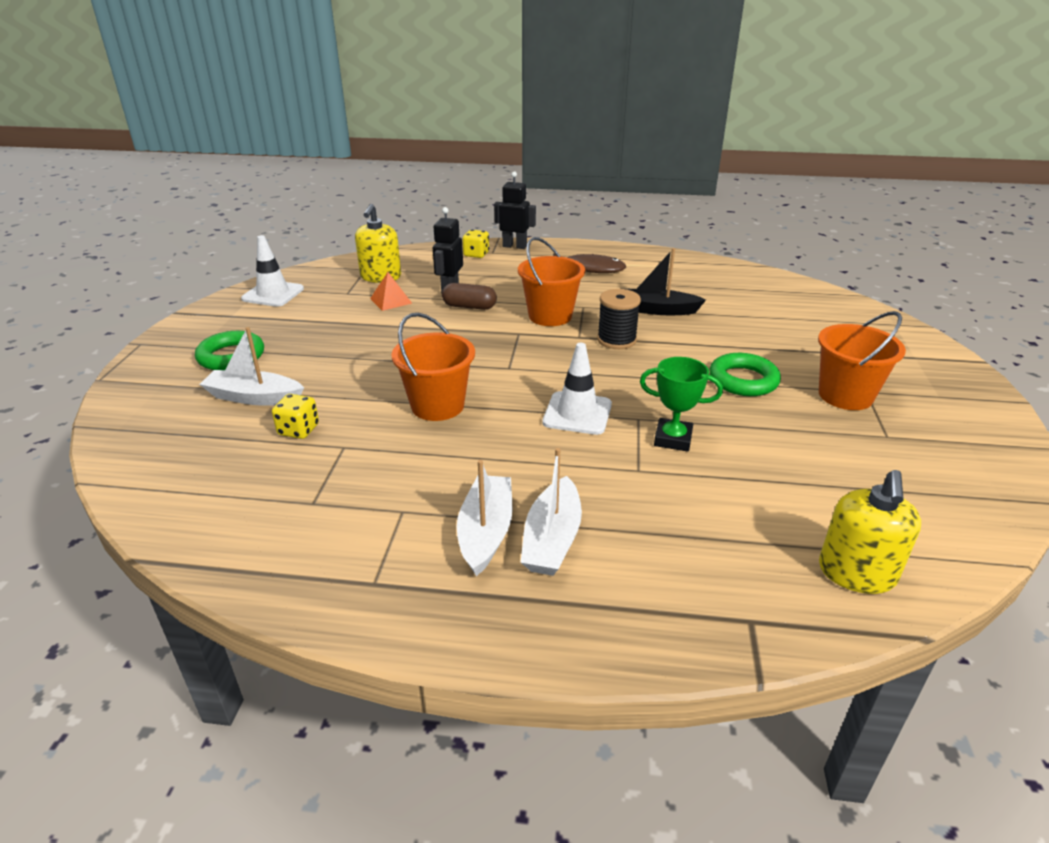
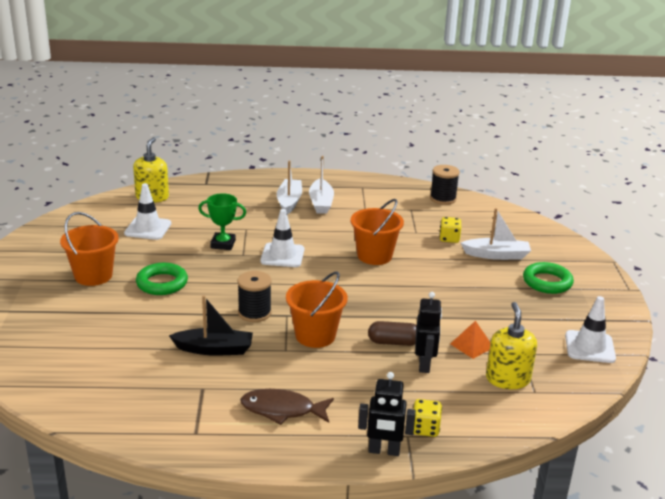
camera: 170 degrees right, 5 degrees down
(222, 530) = (443, 199): none -> black spool
(815, 480) = (148, 228): none -> white traffic cone

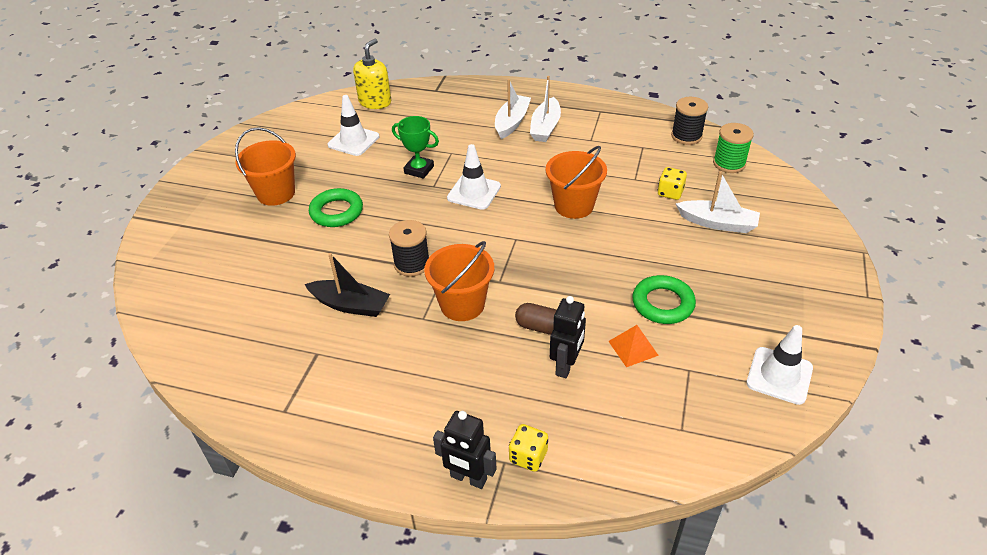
camera: 20 degrees right, 15 degrees up
(282, 410) = (384, 398): brown fish -> none
(486, 214) = (729, 164): none -> green spool
(507, 379) = (656, 404): yellow soap dispenser -> none
(547, 282) = (764, 271): green ring -> green ring (663, 303)

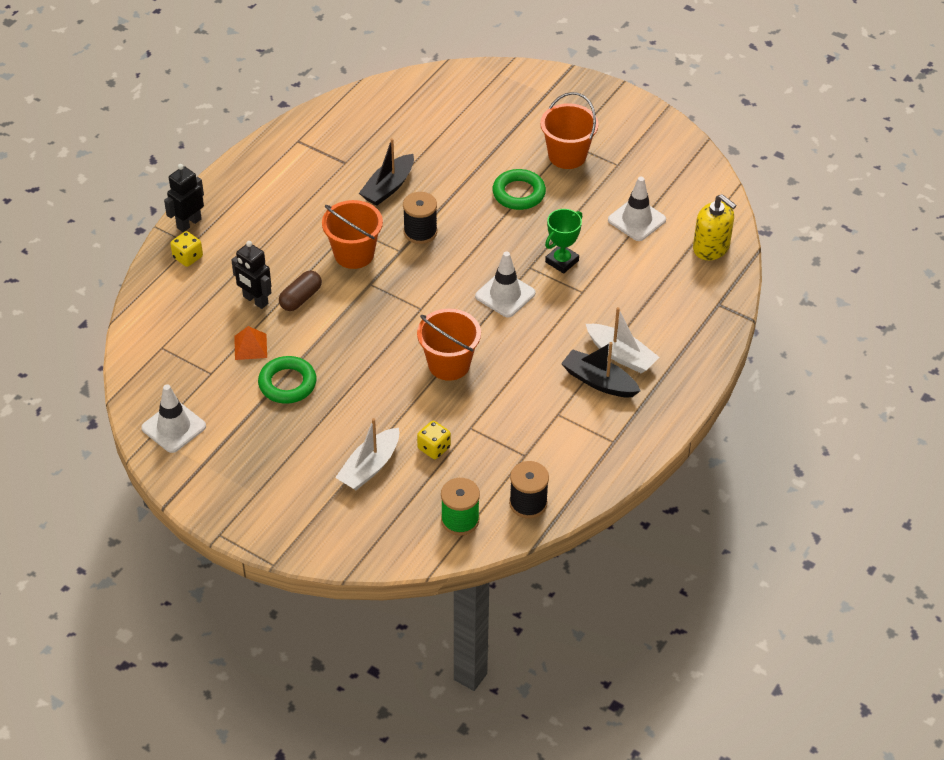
camera: 105 degrees right, 5 degrees up
(545, 127) = (599, 381): white boat -> black boat

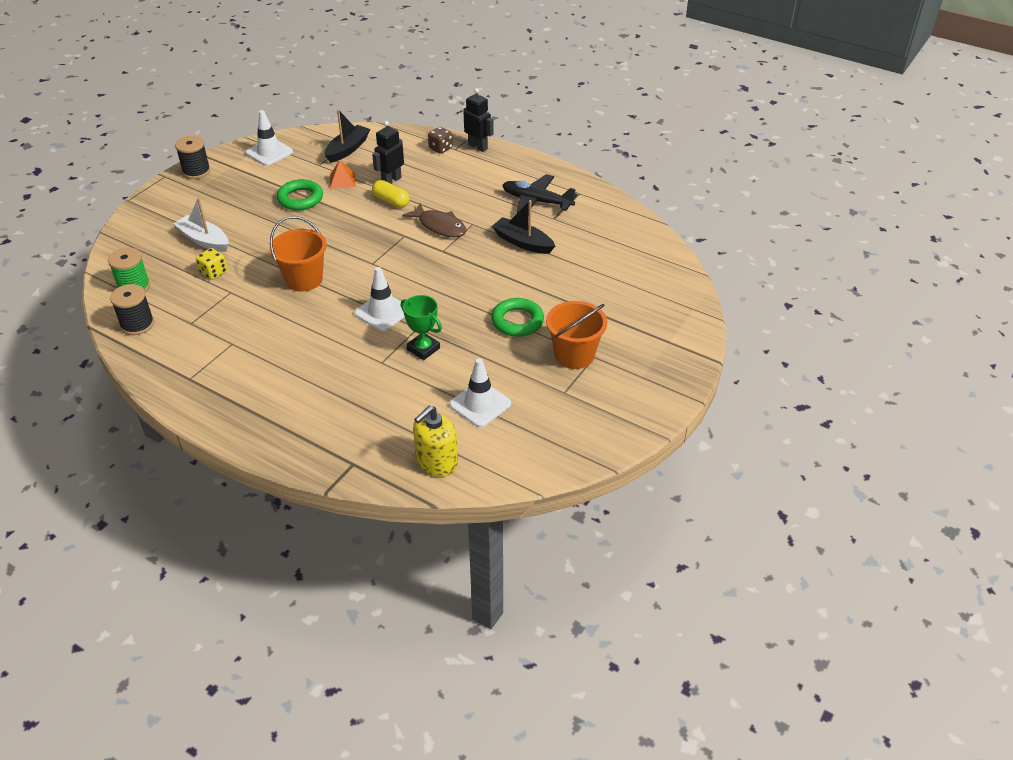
camera: 90 degrees right, 5 degrees down
(188, 257) = (440, 148): yellow dice -> brown dice
(300, 298) = (391, 201): brown capsule -> yellow capsule
(311, 175) = (536, 201): none -> black plane
(354, 254) = (440, 226): orange bucket -> brown fish
(420, 232) = (465, 261): black spool -> black spool (196, 171)
(599, 381) = (264, 370): black boat -> black boat (347, 149)
(621, 355) = (294, 386): white boat -> none

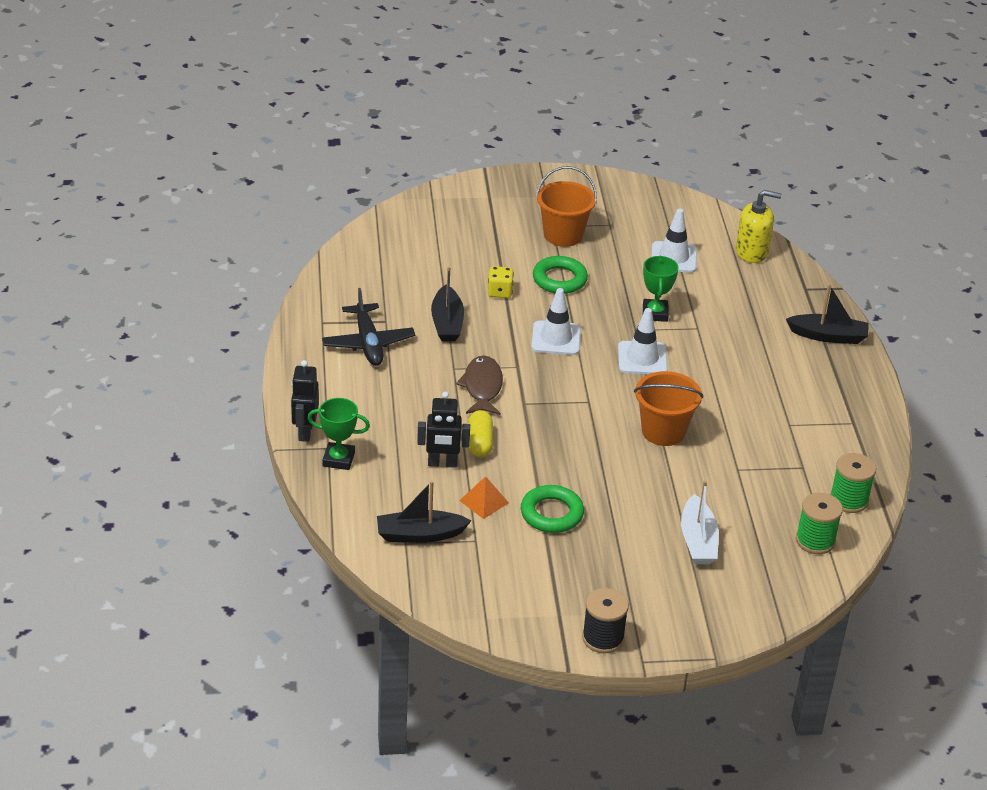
camera: 130 degrees left, 5 degrees down
(137, 324) = (848, 500): black spool -> green spool
(213, 272) = (729, 499): yellow dice -> yellow dice (500, 292)
(269, 152) = (497, 600): white traffic cone -> white traffic cone (556, 338)
(284, 434) = (828, 336): none -> black boat
(440, 148) = (338, 459): brown dice -> green trophy

